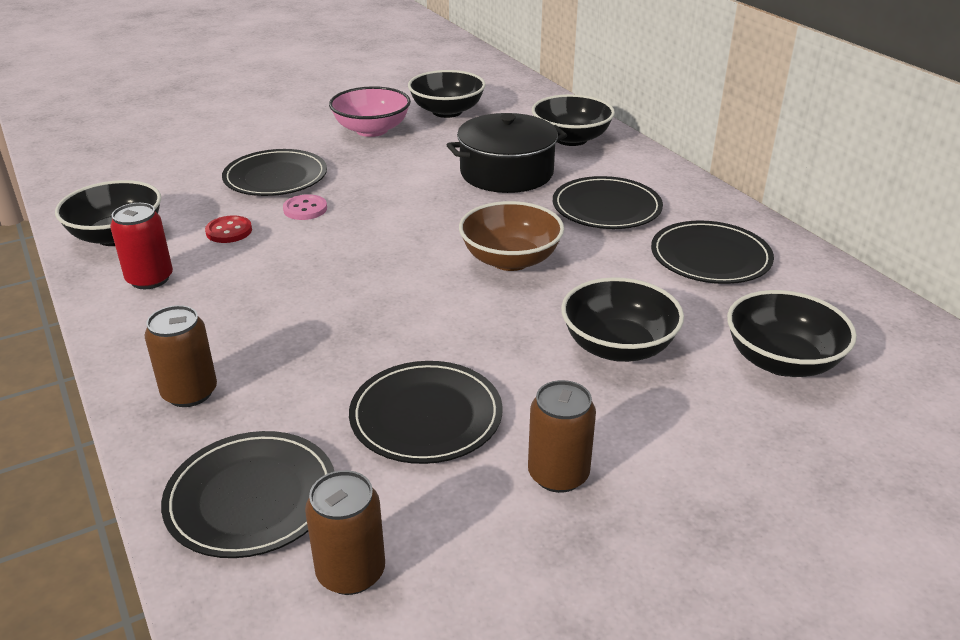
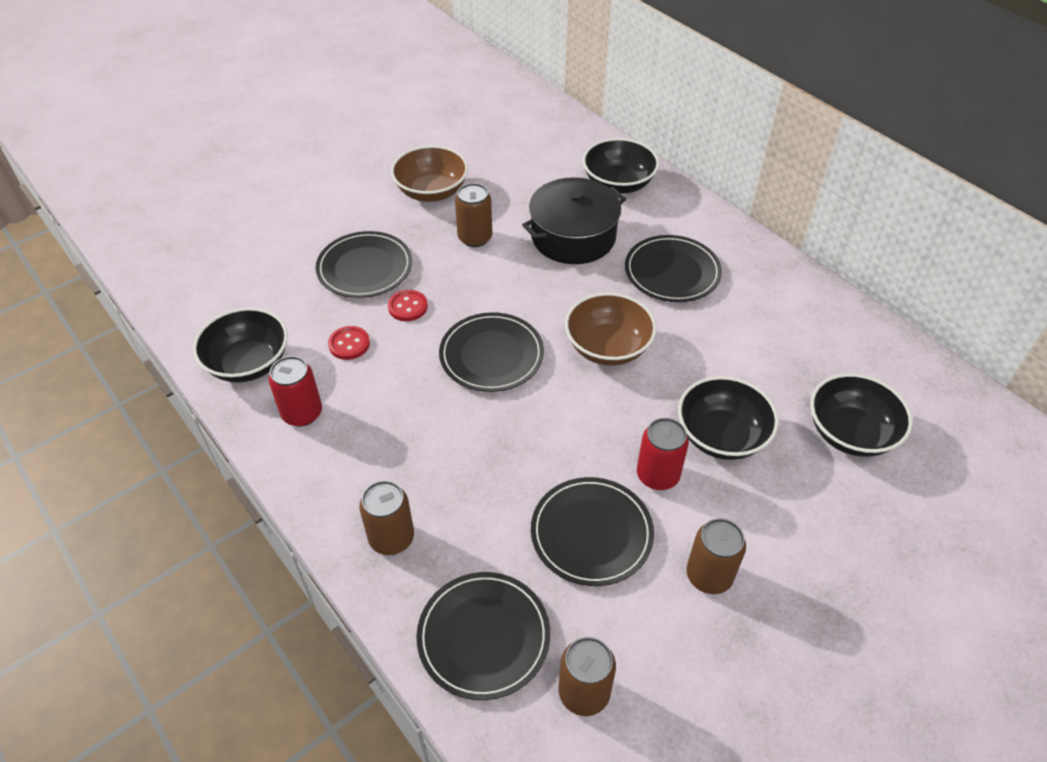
camera: 10 degrees left, 15 degrees up
(305, 209) = (408, 307): pink button -> red button
(372, 130) = (431, 191): pink bowl -> brown bowl
(401, 165) = (475, 238): none -> brown can
(447, 111) = (494, 157): black bowl -> none
(527, 373) = (657, 475): none -> red can
(710, 257) = (772, 322): black plate -> black plate (491, 355)

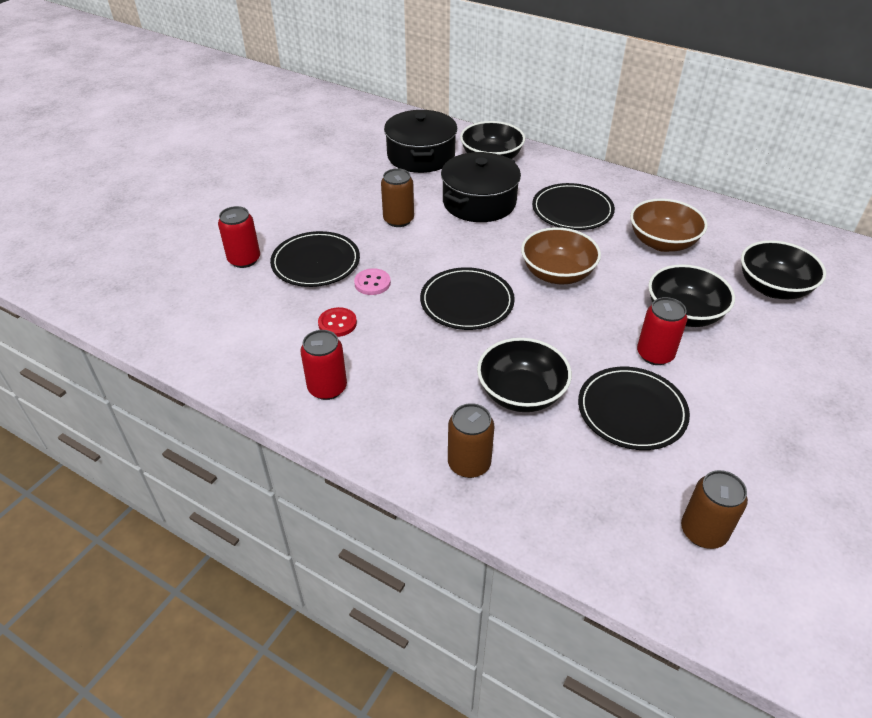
camera: 20 degrees left, 5 degrees down
(248, 363) = (252, 361): black bowl -> black bowl (521, 393)
(298, 247) = (244, 259): none -> red can
(408, 307) = (372, 283): red button -> pink button
(431, 191) = (340, 194): brown bowl -> brown bowl (662, 242)
(483, 636) = (596, 516): black plate -> none
(542, 163) = (421, 156): none -> black pot
(709, 575) = (740, 415): brown can -> none

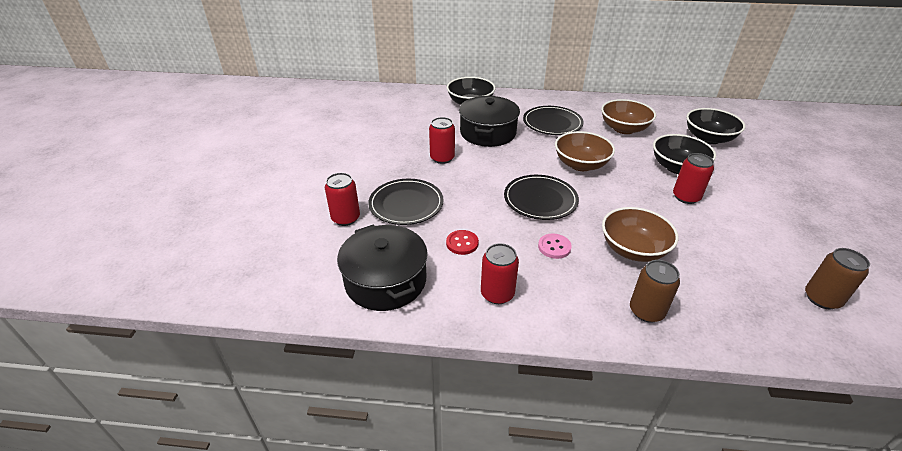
camera: 25 degrees left, 5 degrees down
(372, 283) = (462, 206): pink button -> pink button (554, 247)
(398, 220) = (442, 158): brown can -> red can
(421, 156) = (420, 112): black pot -> black pot (385, 281)
(521, 393) = (633, 249): black bowl -> brown bowl
(631, 411) = (708, 237): black plate -> none

